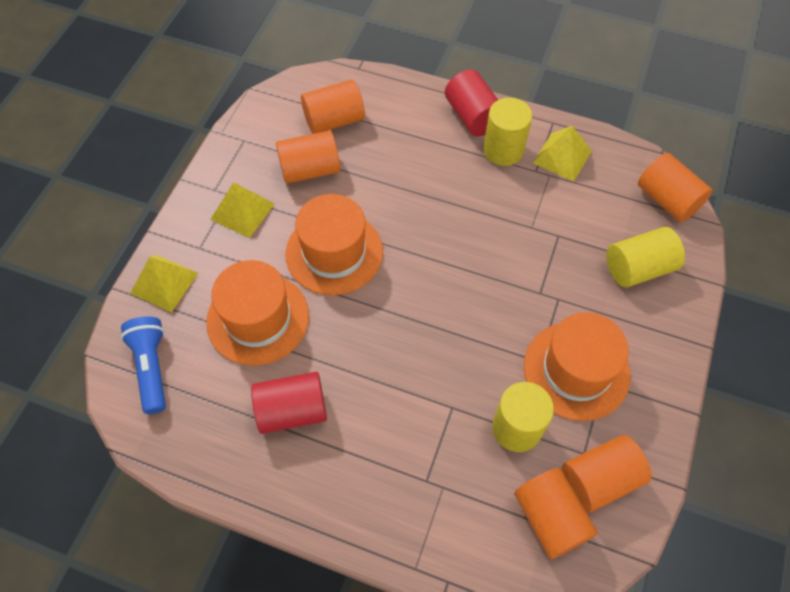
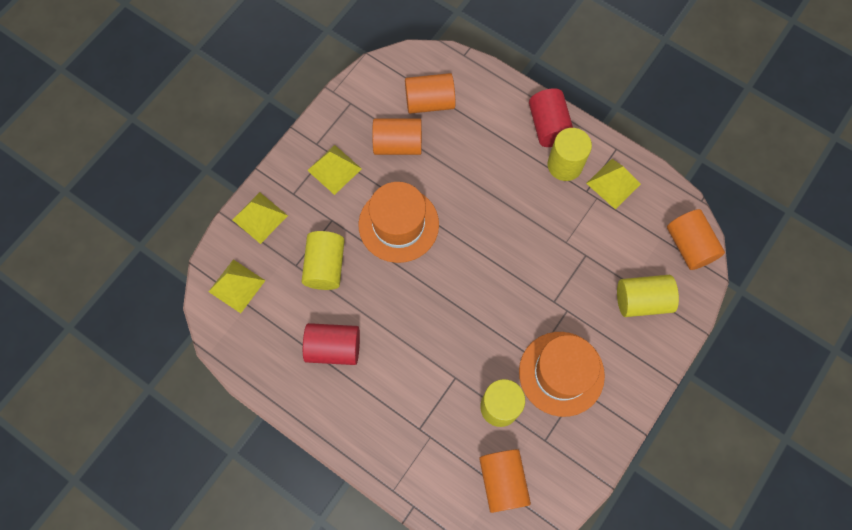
camera: 15 degrees right, 10 degrees up
(152, 367) = (237, 286): blue flashlight -> yellow pyramid
(258, 318) = (325, 266): orange hat -> yellow cylinder
(599, 479) = (549, 463): orange cylinder -> none

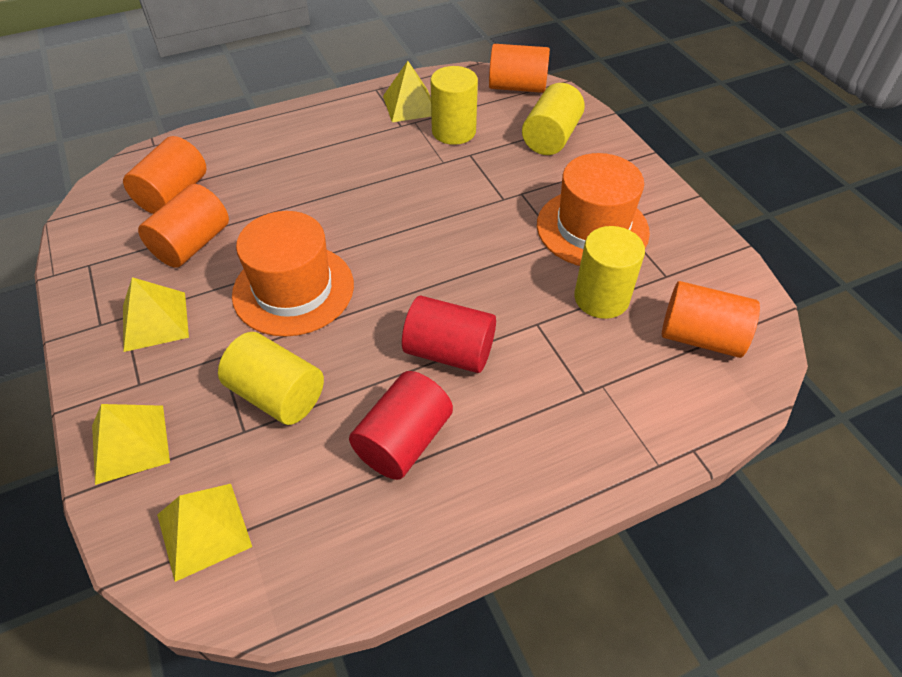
camera: 60 degrees left, 20 degrees down
(548, 126) = (304, 120): red cylinder -> red cylinder (449, 352)
(565, 165) = (358, 127): yellow cylinder -> yellow cylinder (453, 131)

